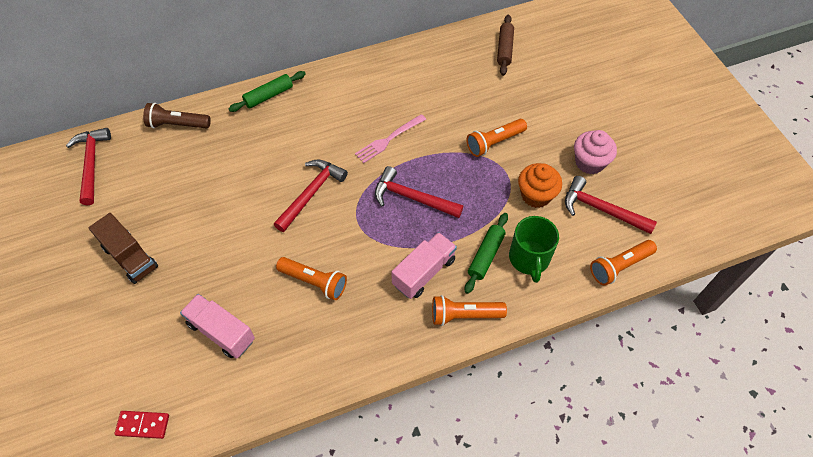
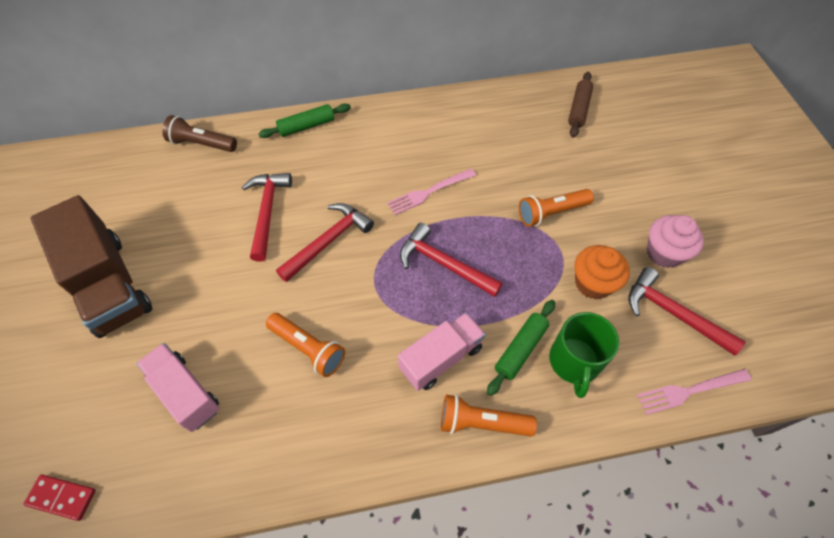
camera: 10 degrees right, 0 degrees up
(91, 164) = (100, 173): red hammer -> red hammer (267, 212)
(130, 257) = (109, 284): brown truck -> brown truck, size x1.61
(619, 266) = (689, 391): orange flashlight -> pink fork

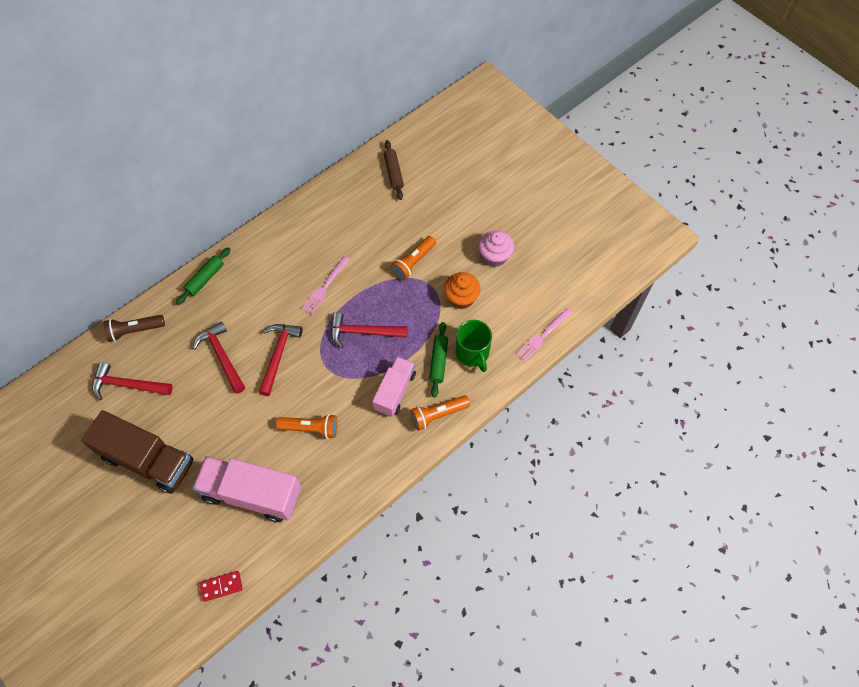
camera: 30 degrees left, 5 degrees up
(185, 393) = (252, 494): pink truck -> pink truck, size x1.61
(673, 313) = (515, 294): red hammer -> red hammer (128, 385)

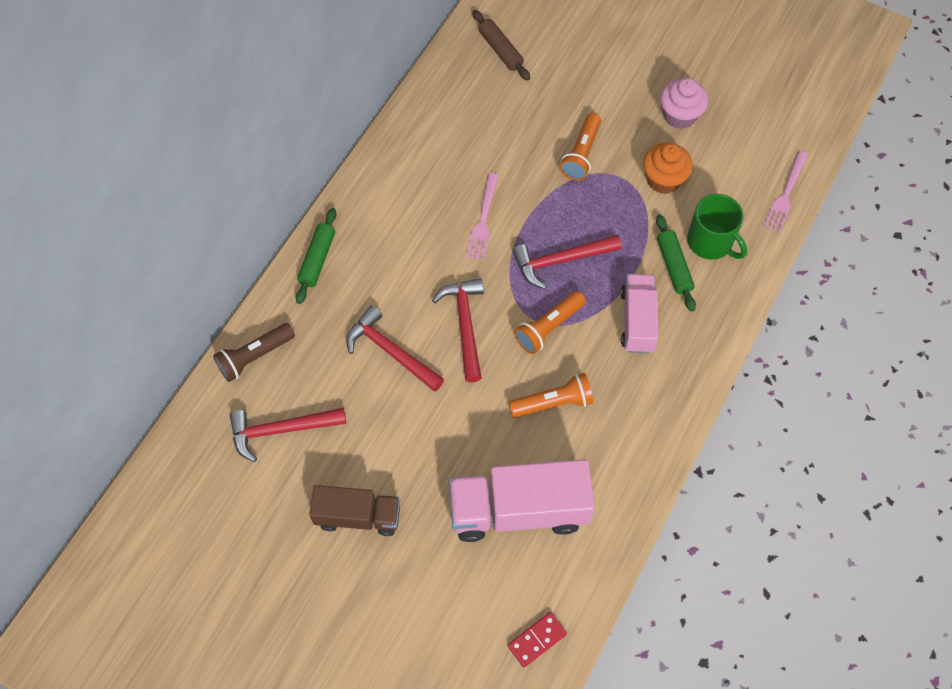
camera: 20 degrees left, 0 degrees up
(148, 460) = (358, 516): brown truck -> brown truck, size x0.62
(438, 415) = (705, 331): orange flashlight -> orange flashlight (548, 327)

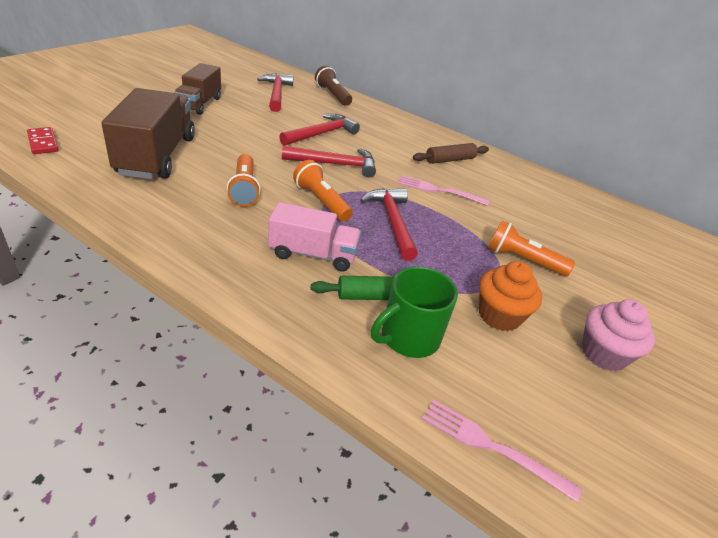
camera: 90 degrees right, 25 degrees down
(317, 259) = (404, 123): green rolling pin -> none
(500, 50) = (637, 235): brown rolling pin -> brown rolling pin (450, 160)
(518, 510) = (156, 156): pink truck -> brown truck

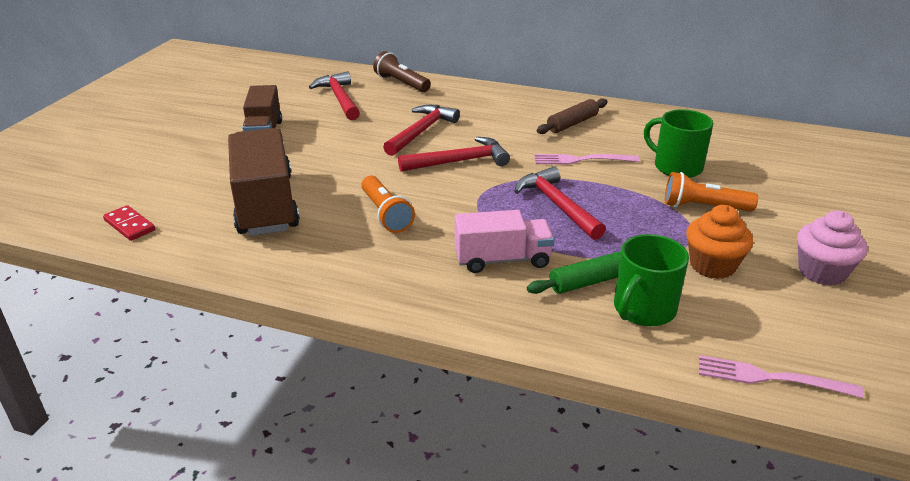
camera: 10 degrees left, 5 degrees down
(321, 201) = (473, 204): orange flashlight -> none
(519, 219) = (676, 167): none -> green mug

